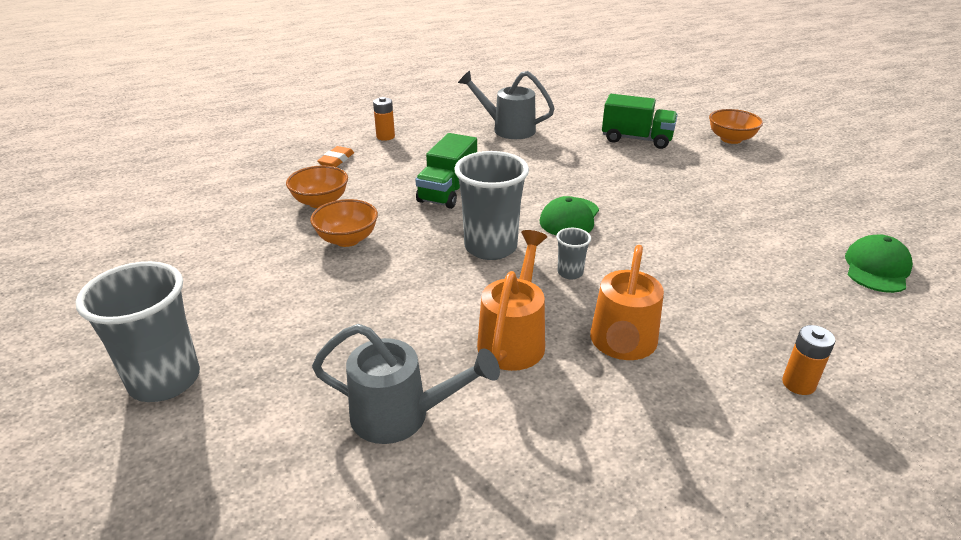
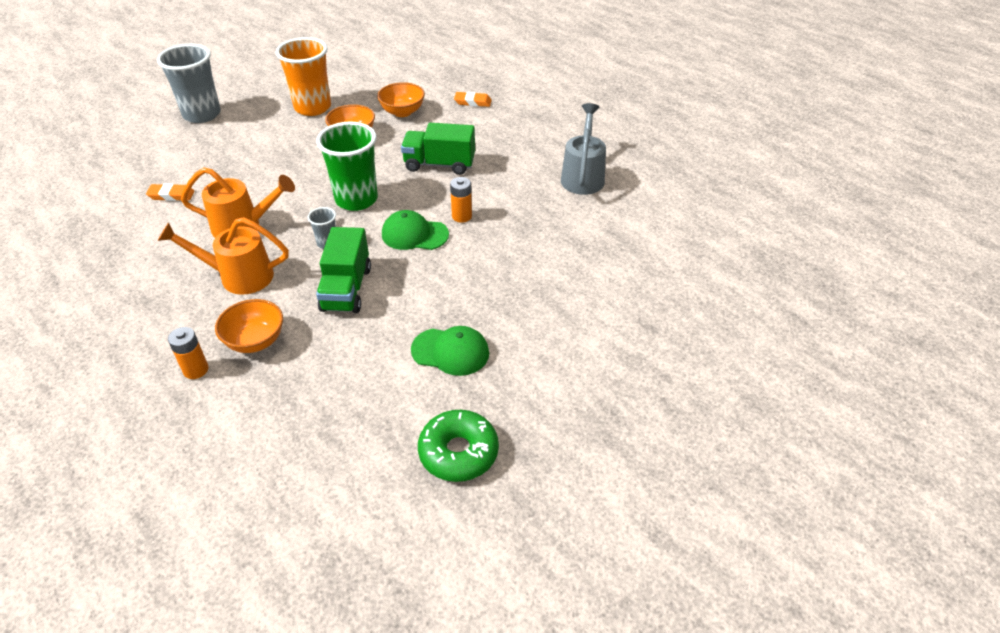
camera: 75 degrees right, 10 degrees up
(248, 266) = (313, 107): none -> orange cup
(385, 137) = (528, 114): orange battery -> orange battery (462, 216)
(401, 415) = (171, 195): grey watering can -> orange eraser
(490, 247) = (356, 199): grey cup -> green cup
(636, 139) = (605, 265): green truck -> green truck (346, 289)
(731, 139) = (648, 344): orange bowl -> orange bowl (255, 341)
(868, 226) = (458, 452): none -> green donut
(877, 268) = (370, 446): green cap -> green cap (450, 352)

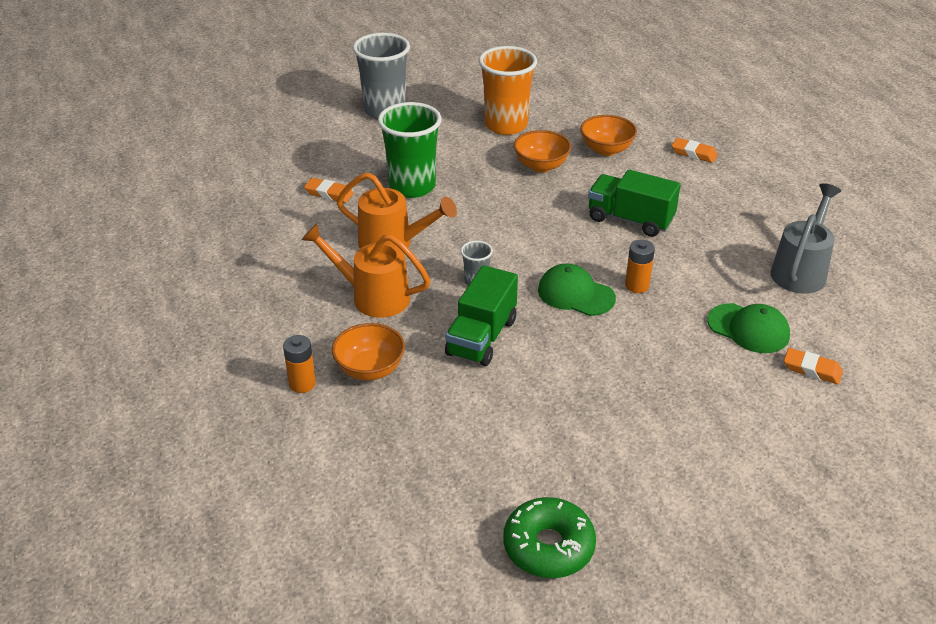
camera: 20 degrees right, 5 degrees down
(356, 199) = (523, 240): green cup -> green cup (412, 186)
(450, 352) = (575, 435): green cap -> green cap (748, 329)
(616, 251) = (812, 369): none -> orange eraser

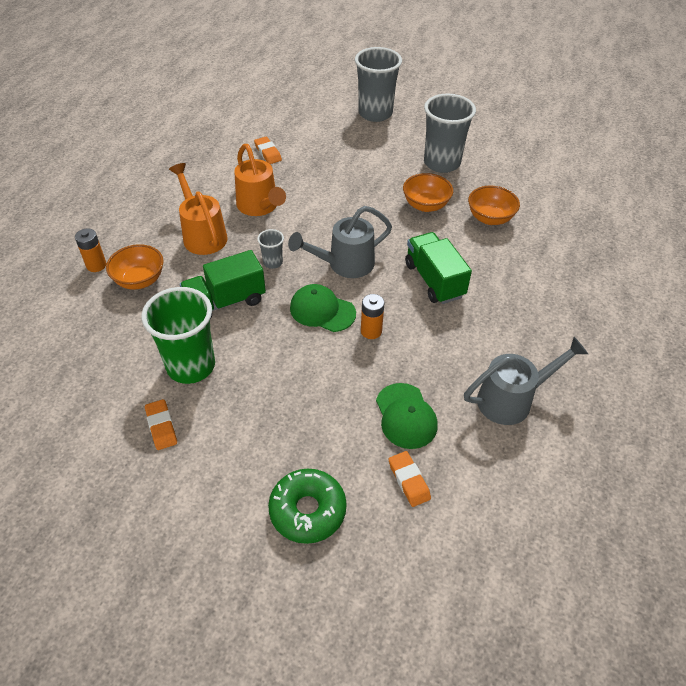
camera: 40 degrees right, 10 degrees up
(412, 186) = (322, 175): green cup -> green cup (191, 366)
(506, 125) = (442, 163): orange cup -> grey cup
(541, 248) = (345, 264): none -> grey watering can
(548, 546) = (76, 465): green donut -> green donut (307, 510)
(575, 294) = (322, 310): green cap -> green cap turned 45 degrees counterclockwise
(694, 153) = (555, 257): orange eraser -> orange eraser (161, 426)

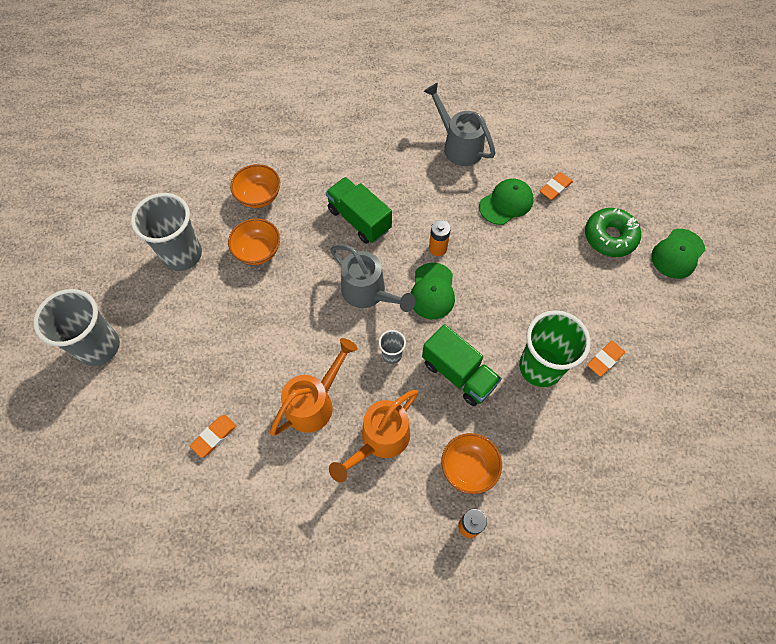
camera: 110 degrees left, 15 degrees up
(242, 586) = (677, 254): none -> green cap
(434, 280) = (359, 219): green truck -> green truck turned 90 degrees clockwise

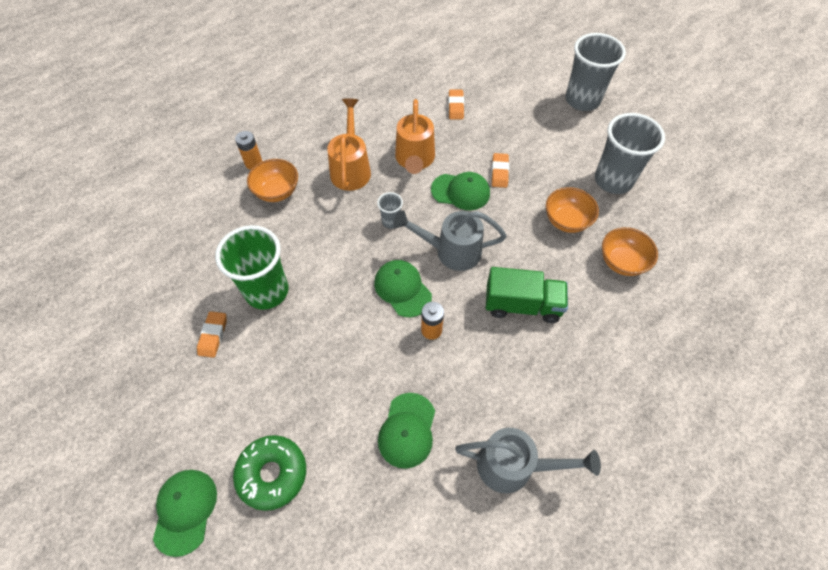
camera: 140 degrees right, 5 degrees down
(308, 338) = (461, 192): none -> green cap
(458, 373) = (329, 243): green truck -> none
(555, 188) = (369, 494): orange eraser -> orange eraser (499, 172)

